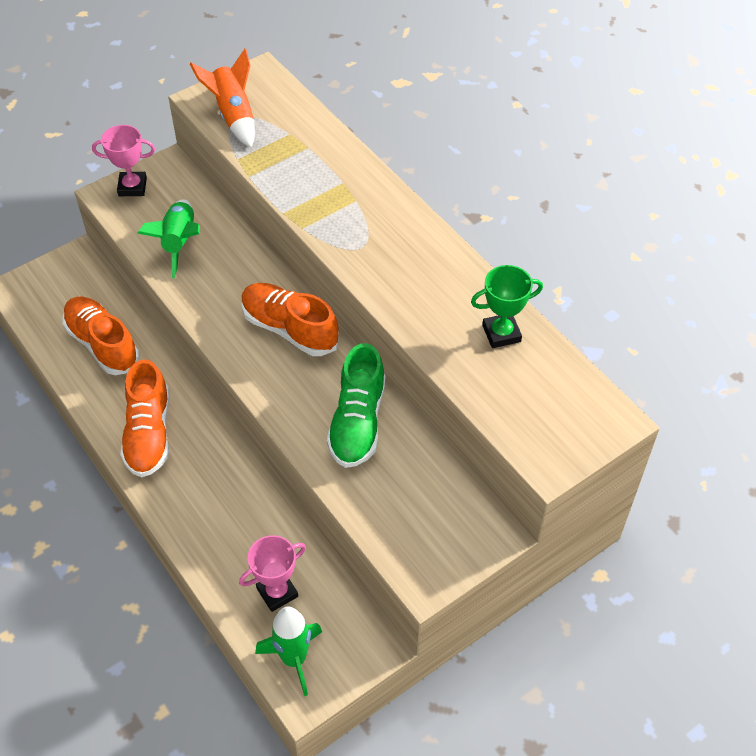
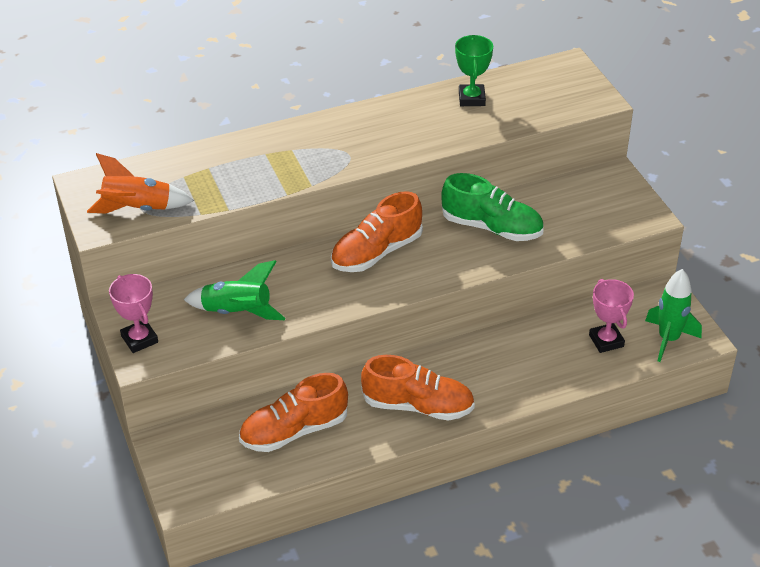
camera: 75 degrees left, 10 degrees down
(132, 187) = (139, 339): pink trophy -> pink trophy turned 45 degrees counterclockwise

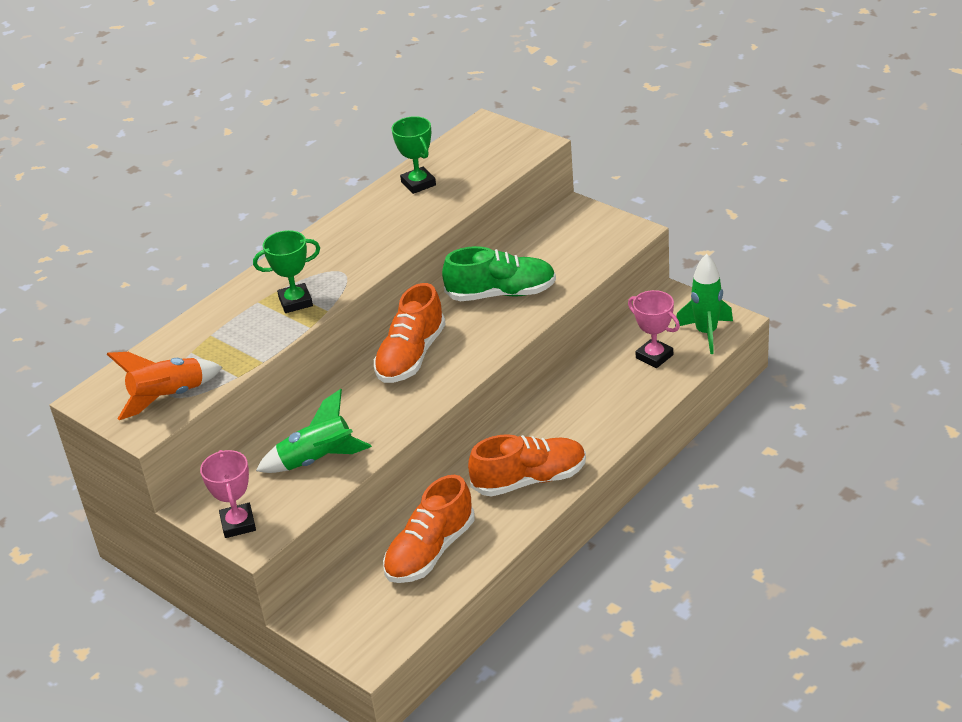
camera: 25 degrees left, 5 degrees down
(139, 339) = (238, 524): pink trophy -> pink trophy turned 45 degrees clockwise
(293, 166) = (295, 302): none -> green trophy

